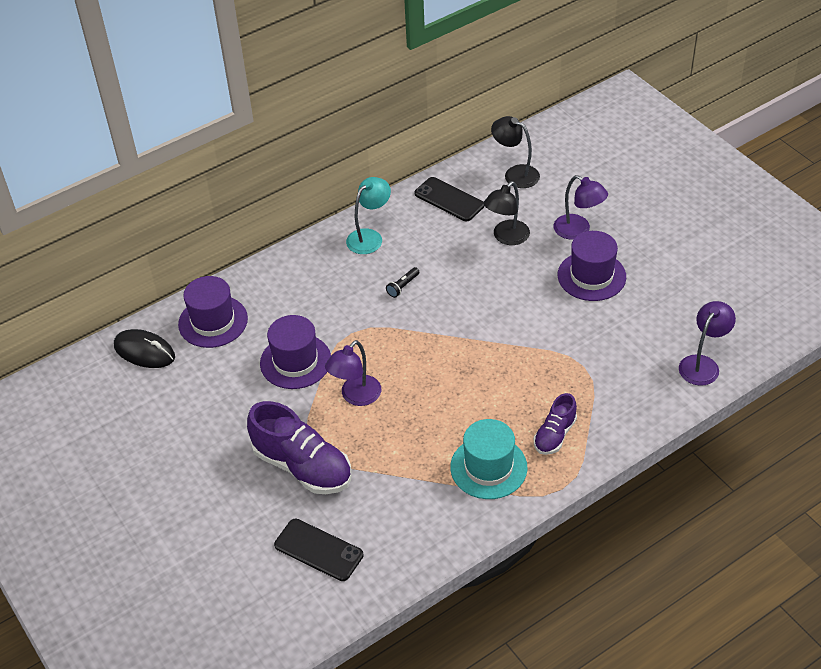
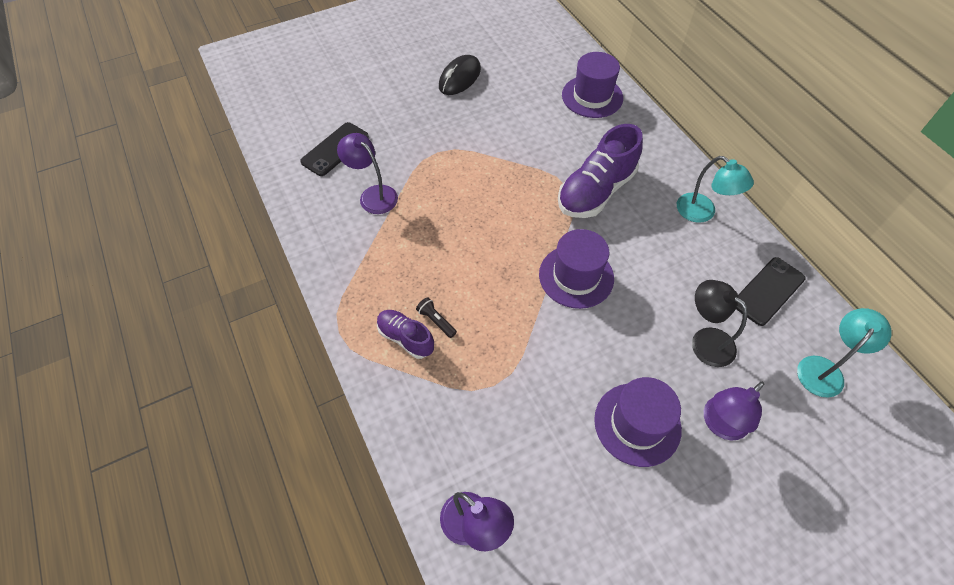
camera: 95 degrees right, 10 degrees up
(144, 351) = (562, 57): black mouse -> black mouse (459, 78)
(295, 361) = (538, 146): purple hat -> purple hat (576, 276)
(302, 466) = (420, 144): purple shoe -> purple shoe (596, 191)
(356, 396) = (489, 184): purple lamp -> purple lamp (373, 195)
(402, 286) = (628, 233): black flashlight -> black flashlight (436, 321)
(488, 467) = (382, 275): turquoise hat -> none
(515, 174) = (824, 369): black lamp -> turquoise lamp

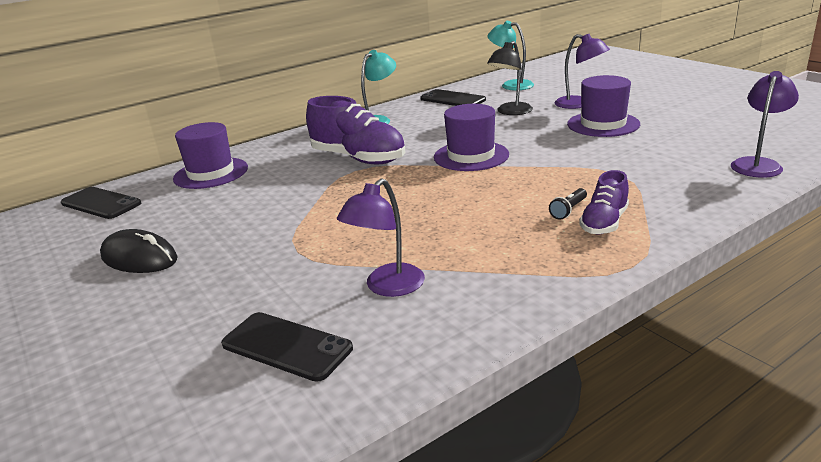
camera: 95 degrees left, 30 degrees down
(552, 45) = (101, 203): none -> black phone

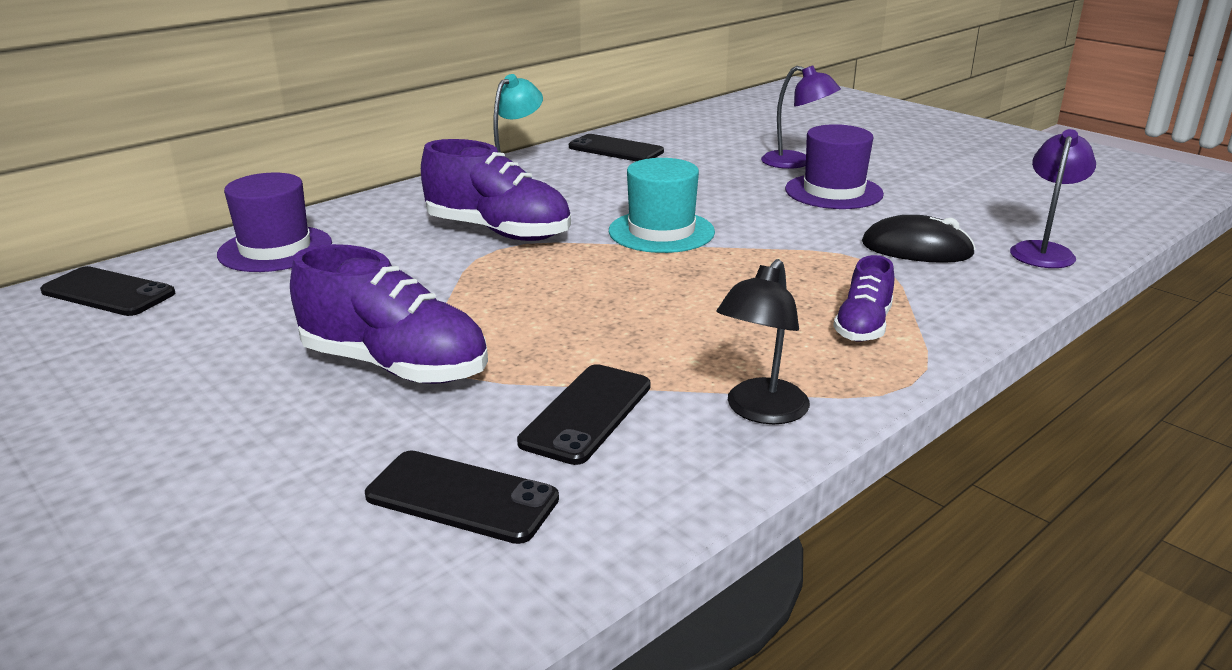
camera: 10 degrees left, 0 degrees up
(139, 258) = (197, 375): black mouse -> black mouse (916, 249)
(266, 252) = (395, 366): none -> purple shoe
(387, 287) = (587, 414): purple lamp -> black phone
(471, 156) = (661, 231): purple hat -> turquoise hat
(510, 112) = (702, 170): black lamp -> black lamp (760, 411)
(511, 85) = (695, 132): turquoise lamp -> none
(568, 210) = (812, 309): black flashlight -> none

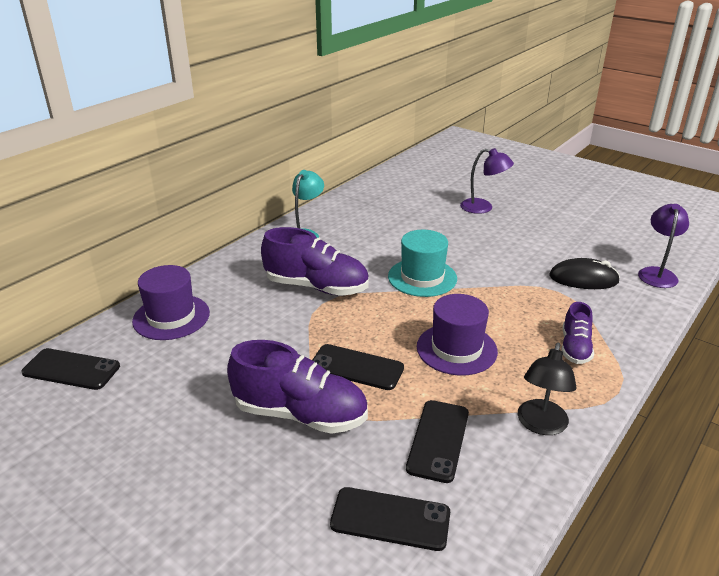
camera: 10 degrees left, 5 degrees up
(615, 149) = (363, 204): black phone -> black phone (356, 367)
(833, 192) = (516, 232): purple hat -> purple hat (456, 349)

